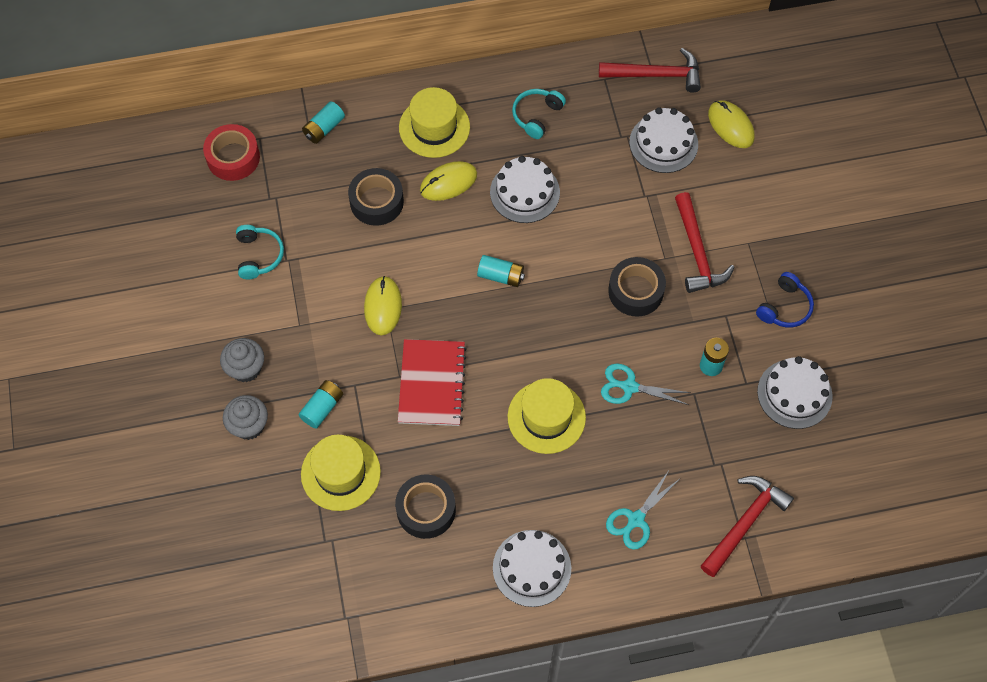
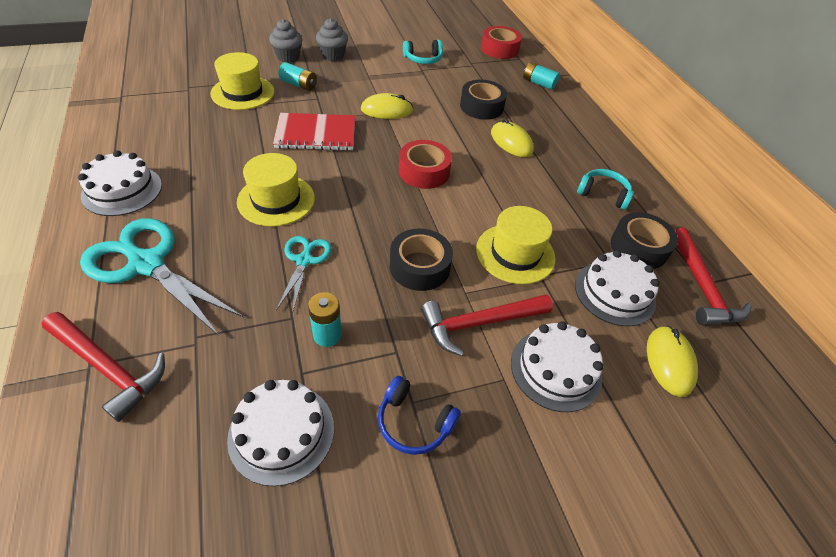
camera: 80 degrees right, 15 degrees down
(426, 510) = (199, 131): black tape -> black tape (638, 247)
(434, 127) = (563, 134): yellow hat -> yellow hat (515, 253)
(501, 276) = (424, 171): turquoise battery -> red tape
(525, 192) = (516, 186): white cake -> white cake (556, 369)
(636, 519) = (147, 264): turquoise scissors -> turquoise scissors, size x1.83
(730, 126) = (669, 362): yellow mouse -> yellow mouse turned 45 degrees counterclockwise

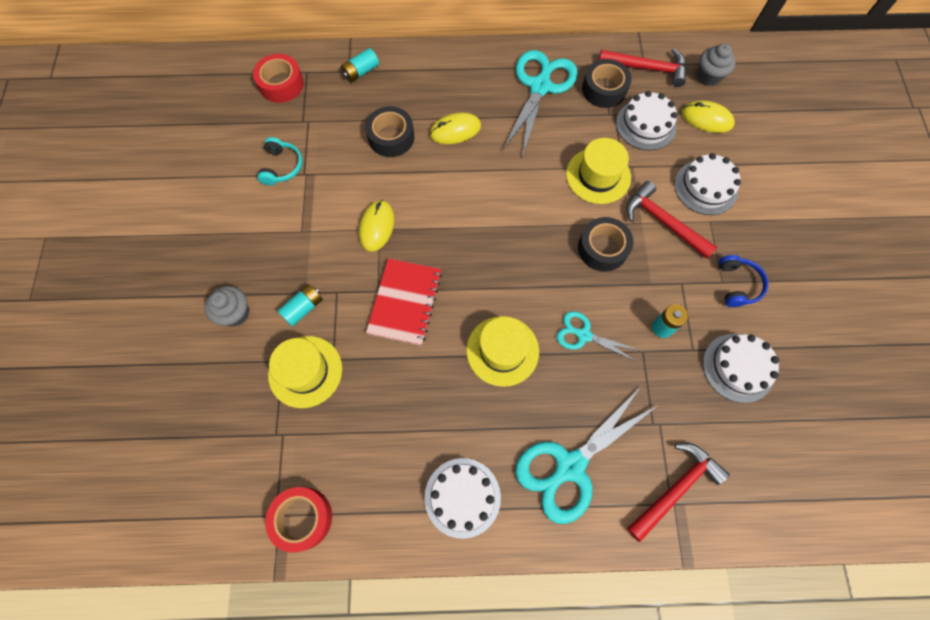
camera: 70 degrees left, 20 degrees up
(333, 55) = (246, 262): grey cupcake -> grey cupcake (708, 76)
(414, 422) = (737, 284): blue headphones -> blue headphones turned 45 degrees counterclockwise
(424, 171) = (485, 216): red tape -> red tape (302, 518)
(479, 323) = (663, 222): red hammer -> red hammer turned 135 degrees clockwise
(603, 194) = (540, 87): turquoise headphones -> turquoise scissors

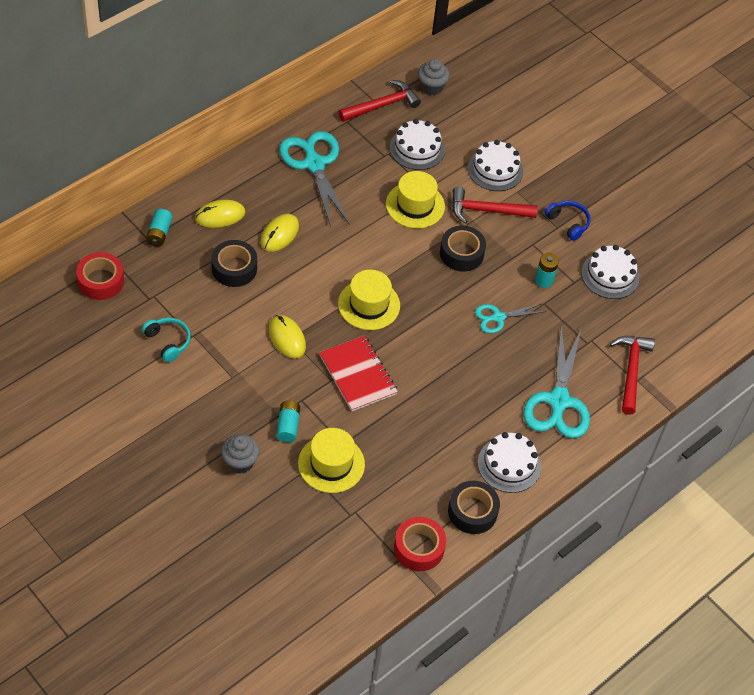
camera: 45 degrees left, 15 degrees down
(502, 351) = (454, 362): yellow hat -> yellow hat (369, 304)
(604, 89) = (364, 139): black tape -> black tape (472, 511)
(706, 119) = (456, 120): yellow mouse -> yellow mouse (220, 216)

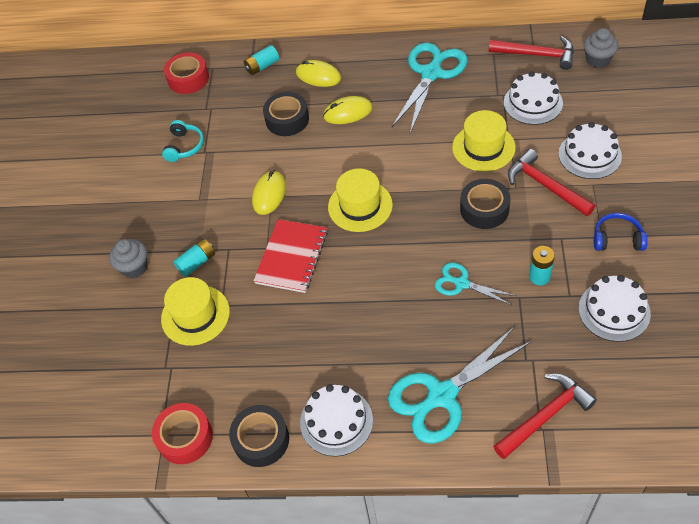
camera: 55 degrees right, 0 degrees up
(568, 223) = (617, 239): blue headphones -> blue headphones turned 90 degrees counterclockwise

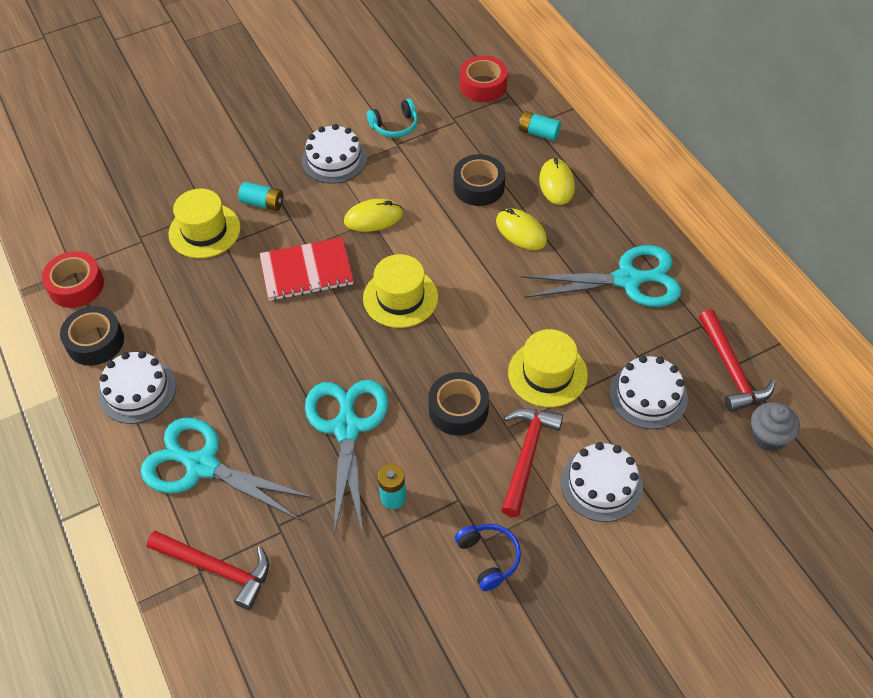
camera: 55 degrees right, 0 degrees up
(134, 267) = (235, 162): grey cupcake -> none
(462, 283) = (347, 428): turquoise scissors -> turquoise scissors, size x1.83
(614, 311) = (383, 589): white cake -> white cake (334, 159)

